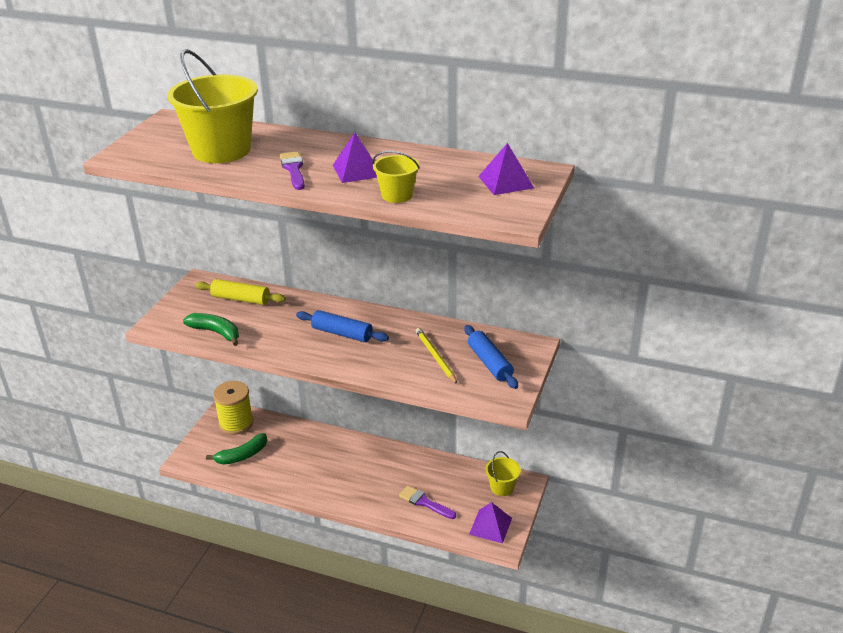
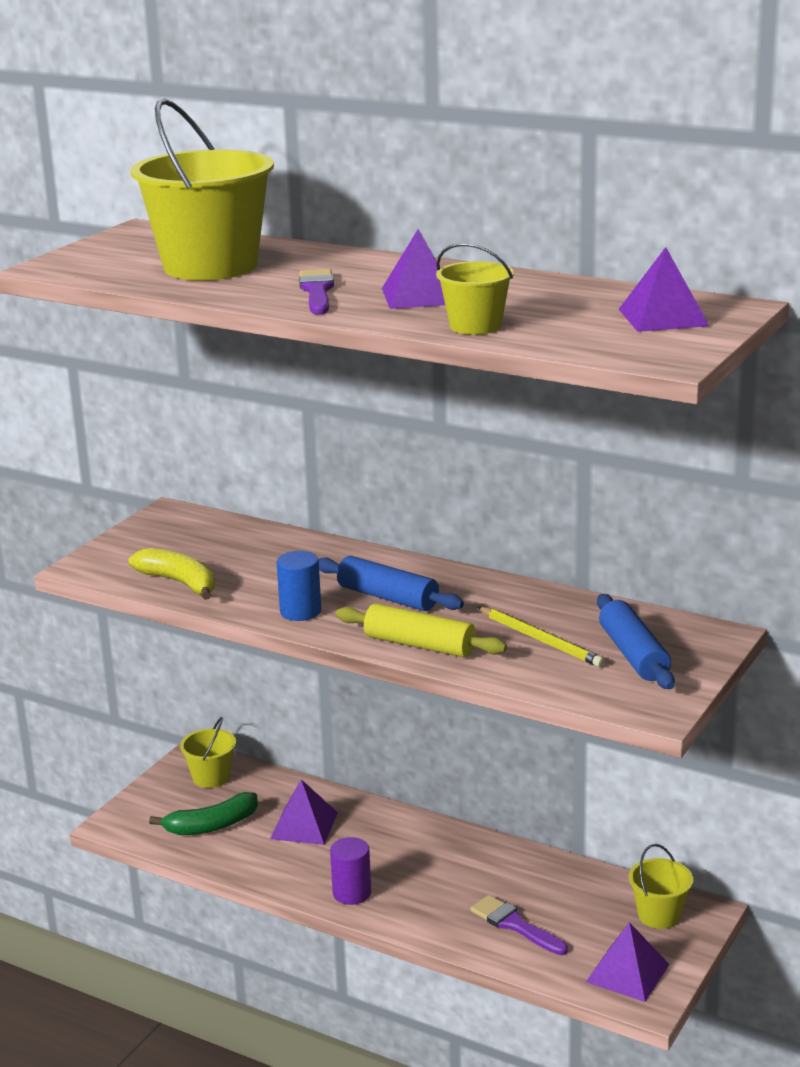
camera: 10 degrees right, 10 degrees down
(216, 332) = (179, 583): green banana -> yellow banana
(236, 423) = (211, 777): yellow spool -> yellow bucket
(241, 299) = (231, 541): yellow rolling pin -> yellow rolling pin (419, 645)
(293, 348) = (300, 611): none -> blue cylinder
(295, 450) = (304, 825): none -> purple pyramid
(330, 492) = (352, 893): none -> purple cylinder
(435, 357) = (540, 640): yellow pencil -> yellow pencil turned 150 degrees clockwise

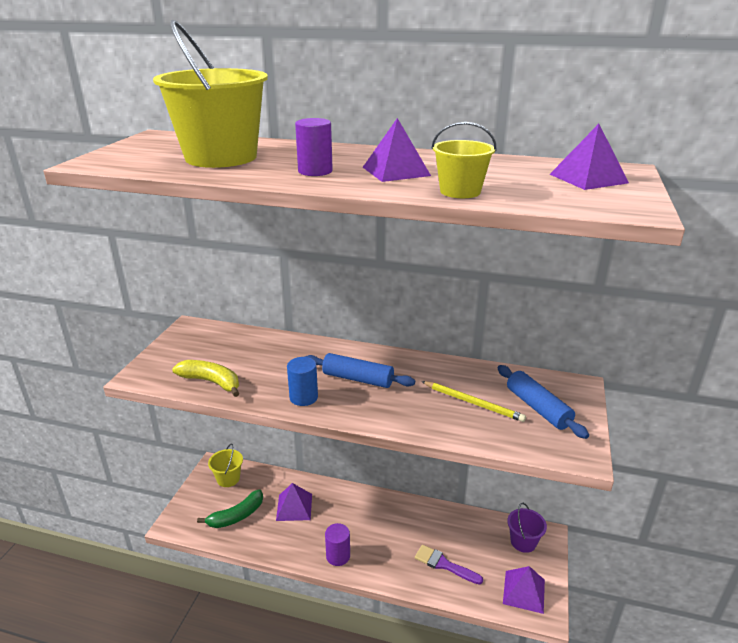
camera: 15 degrees left, 5 degrees up
(317, 291) = (315, 171): purple brush -> purple cylinder
(419, 645) = (396, 417): yellow rolling pin -> none
(659, 915) = (523, 542): yellow bucket -> purple bucket

